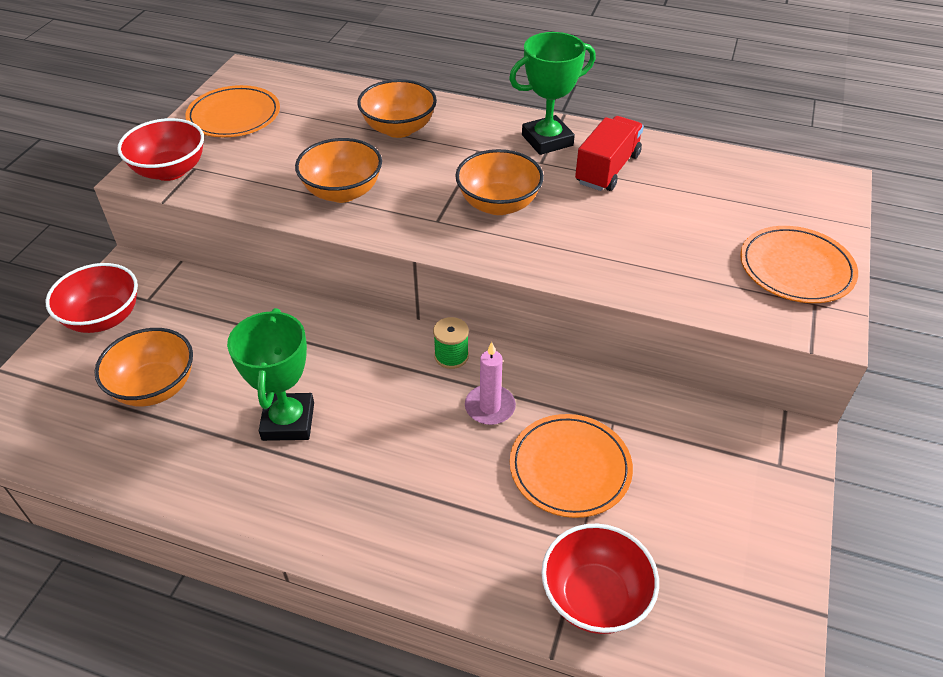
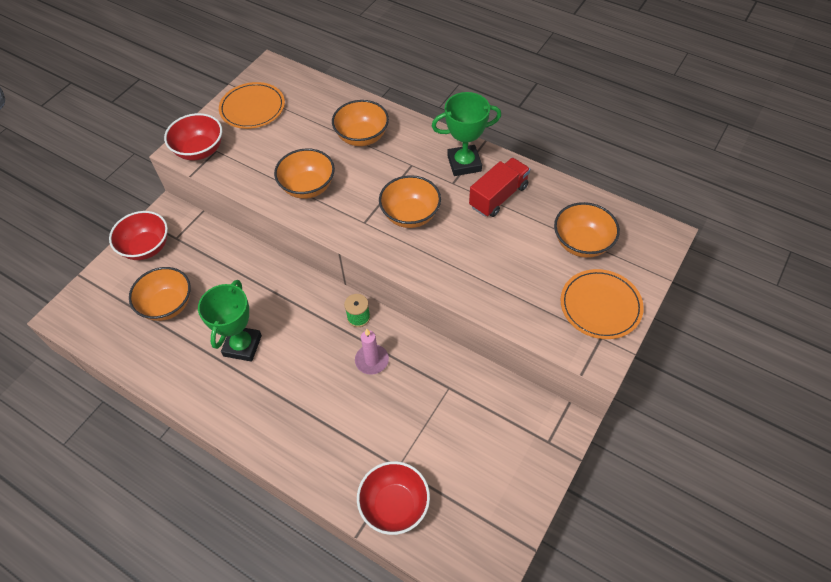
camera: 15 degrees right, 10 degrees up
(570, 468) = (409, 415): orange plate -> none
(738, 204) = (582, 243): none -> orange bowl

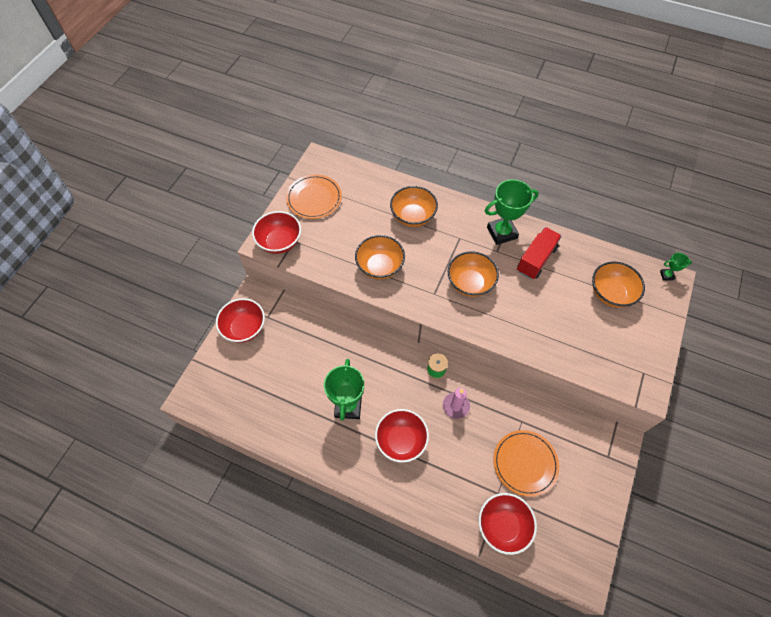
camera: 10 degrees left, 5 degrees up
(167, 305) = (276, 378): orange bowl -> none
(295, 391) = (401, 440): none -> red bowl
(600, 306) = (637, 346): orange plate -> orange plate (525, 463)
(659, 229) = (666, 275): none -> green trophy

